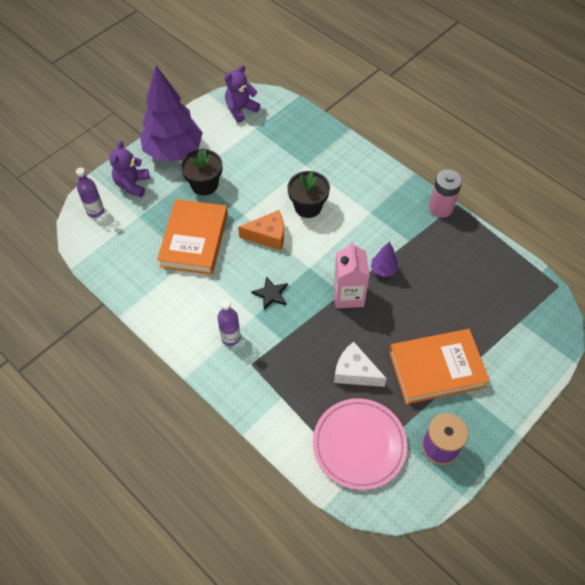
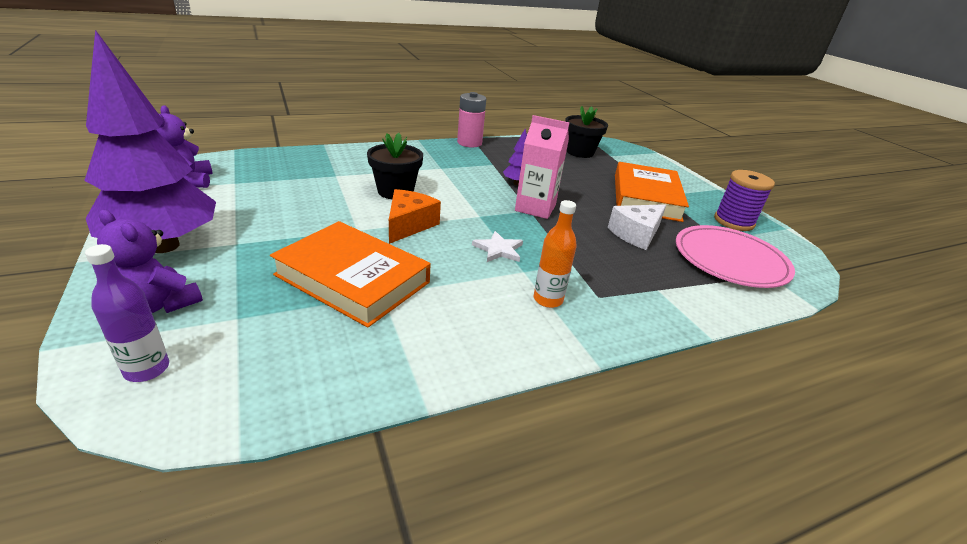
camera: 70 degrees left, 25 degrees down
(204, 184) = (266, 241): black flower pot -> black flower pot (580, 152)
(231, 337) = (548, 299): purple bottle -> orange bottle
(271, 294) = (498, 249): black star -> white star

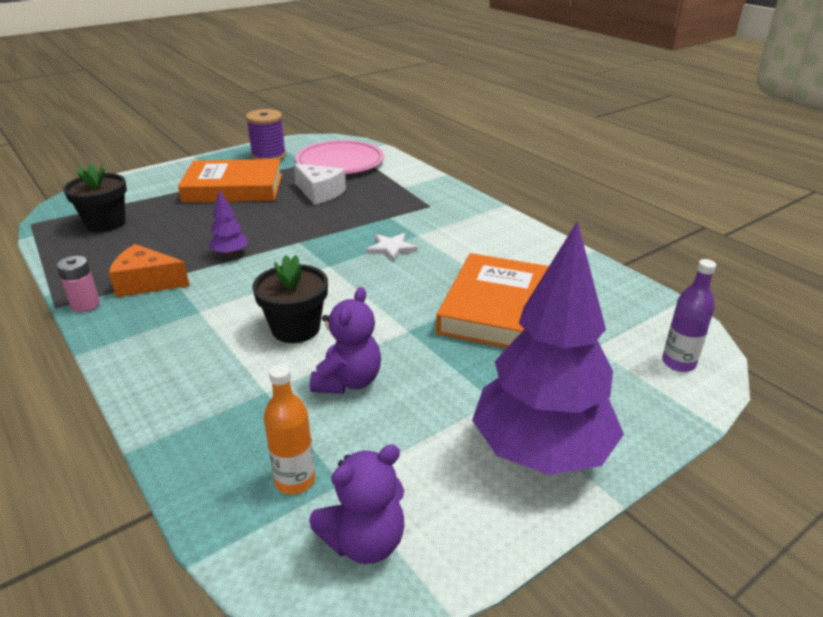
camera: 100 degrees left, 0 degrees up
(159, 304) = (620, 397): purple teddy bear -> purple teddy bear (348, 381)
(409, 225) = (376, 301): orange cheese -> orange cheese (146, 283)
(469, 143) = (85, 305): pink battery -> pink battery, size x0.66
(535, 208) = (292, 239): pink carton -> none
(548, 299) = (450, 223): orange bottle -> orange bottle (295, 480)

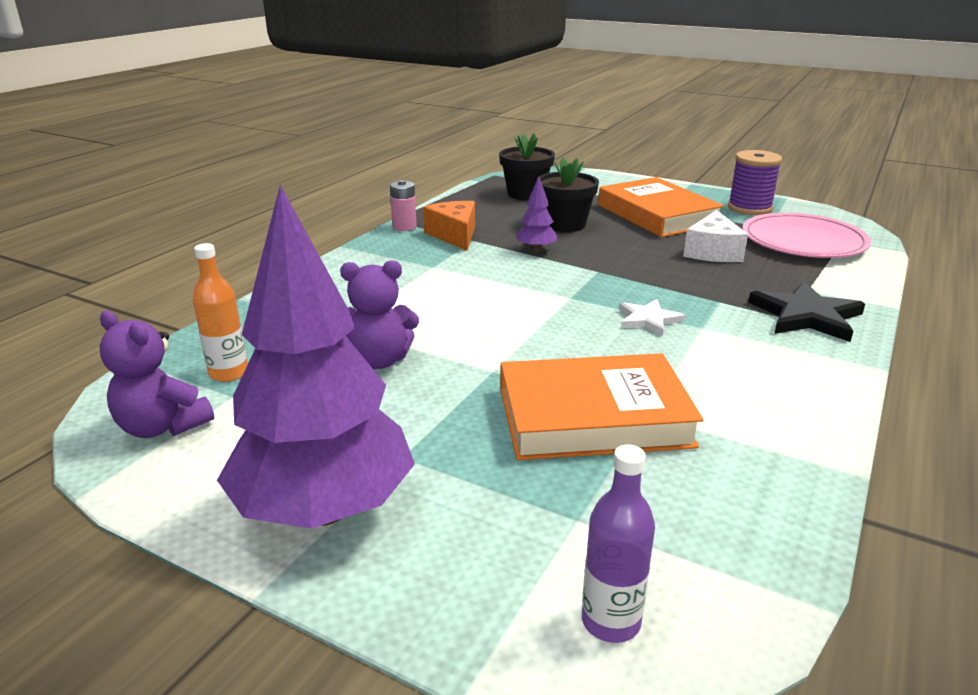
camera: 65 degrees right, 5 degrees down
(295, 328) = (443, 312): black flower pot -> black flower pot (565, 224)
(434, 200) = (806, 316): none -> black star

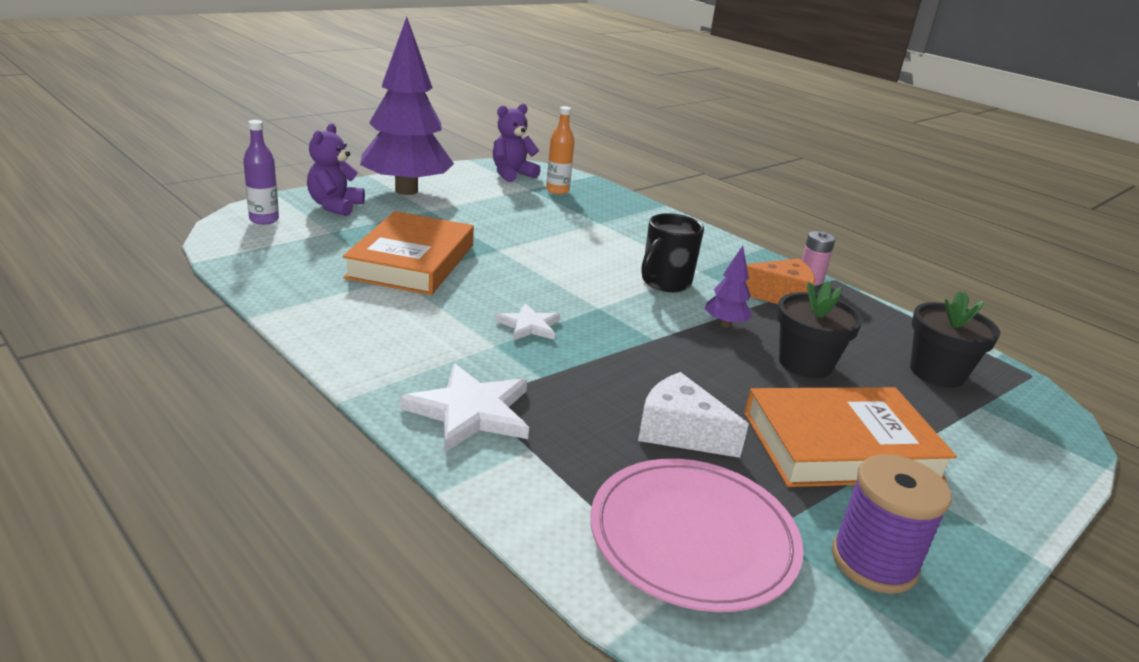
camera: 105 degrees right, 0 degrees up
(379, 360) = (541, 224): purple teddy bear -> purple teddy bear (335, 206)
(481, 277) = (664, 283): none -> black mug
(806, 316) = (470, 411): black star -> white star

